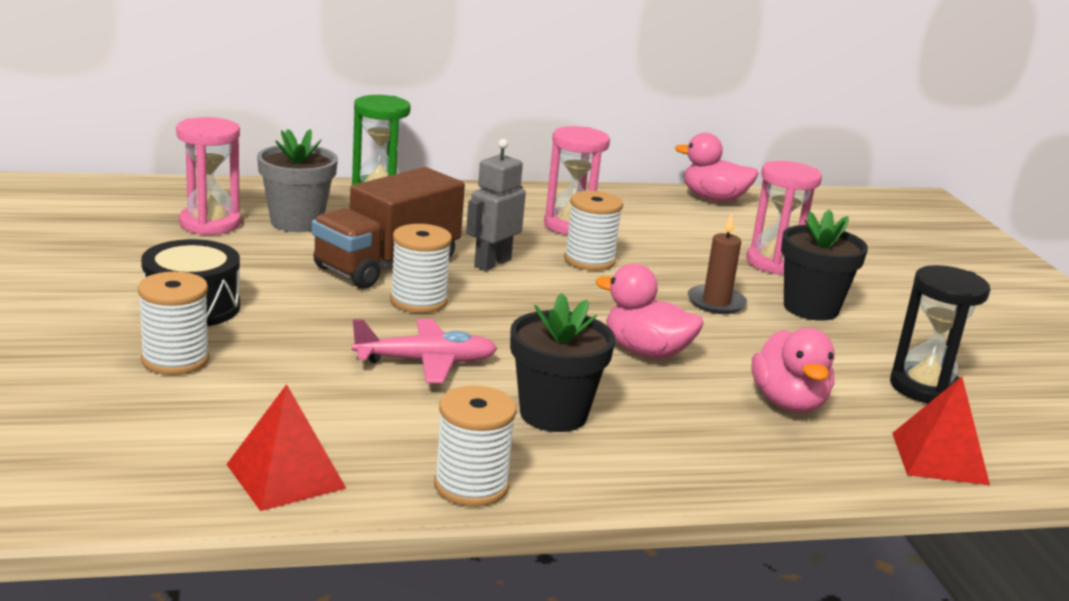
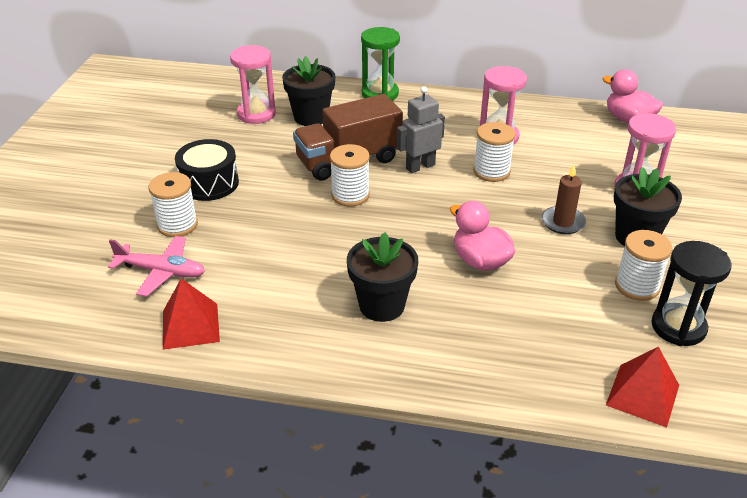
camera: 25 degrees right, 15 degrees up
(297, 222) = (311, 117): grey flower pot -> black flower pot
(426, 362) = (325, 248): pink plane -> pink plane (161, 272)
(471, 486) = (294, 354): white spool -> white spool (637, 286)
(788, 403) = (557, 324): pink duck -> none

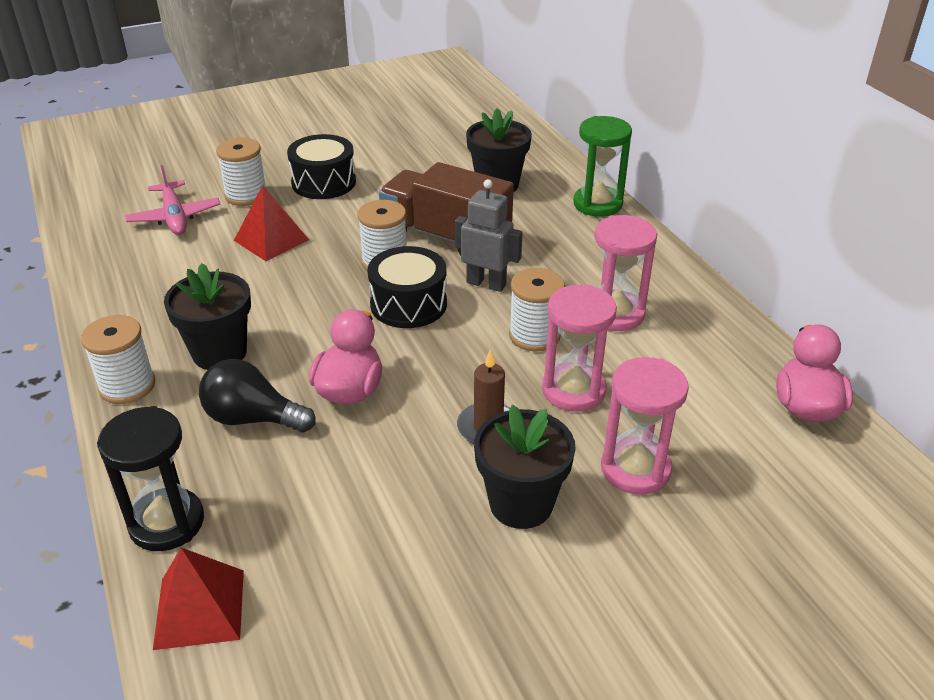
camera: 55 degrees right, 0 degrees up
(190, 326) = (113, 262): red pyramid -> red pyramid (271, 240)
(256, 114) = (464, 156): pink hourglass -> pink hourglass (573, 390)
(410, 204) = (408, 304): none -> black drum
(473, 313) = (253, 418): none -> black light bulb
(637, 286) = (412, 537): white spool -> white spool (127, 386)
(678, 327) = (357, 605): black hourglass -> black hourglass (167, 522)

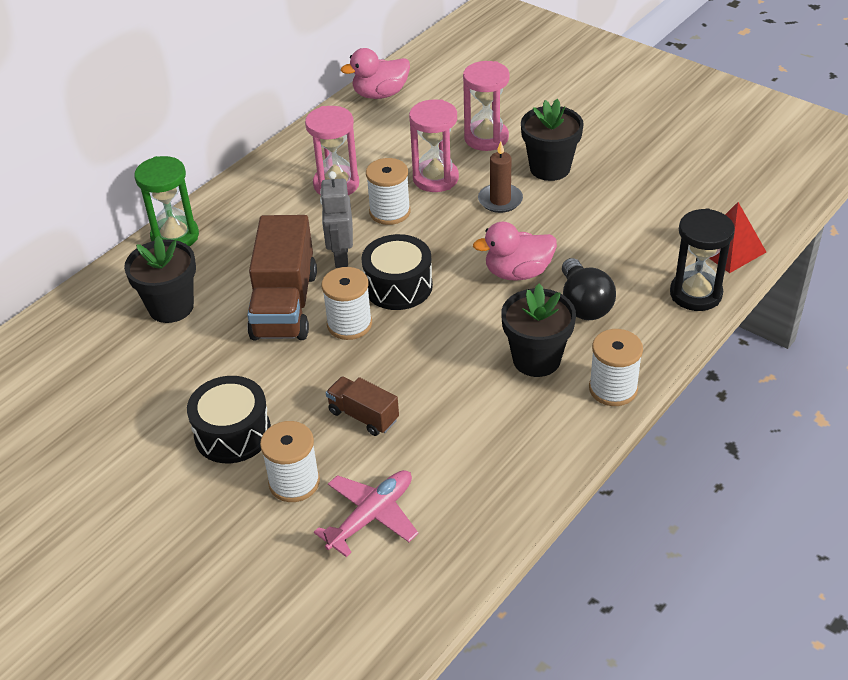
camera: 115 degrees left, 5 degrees up
(271, 240) = (363, 416): red pyramid -> brown truck

